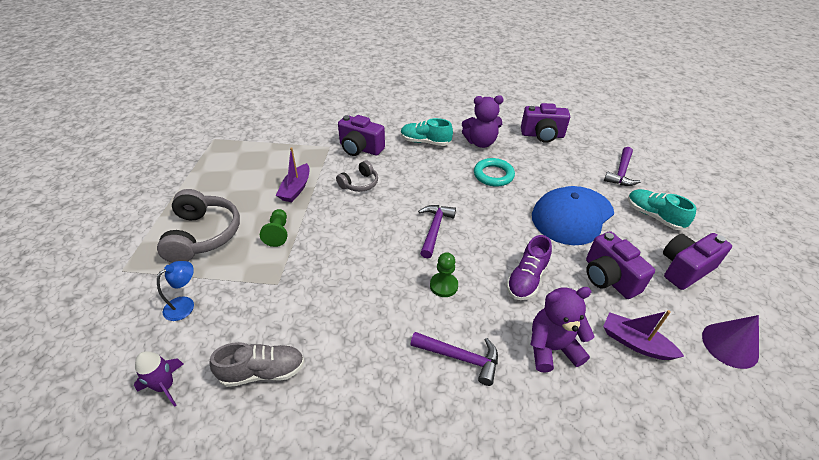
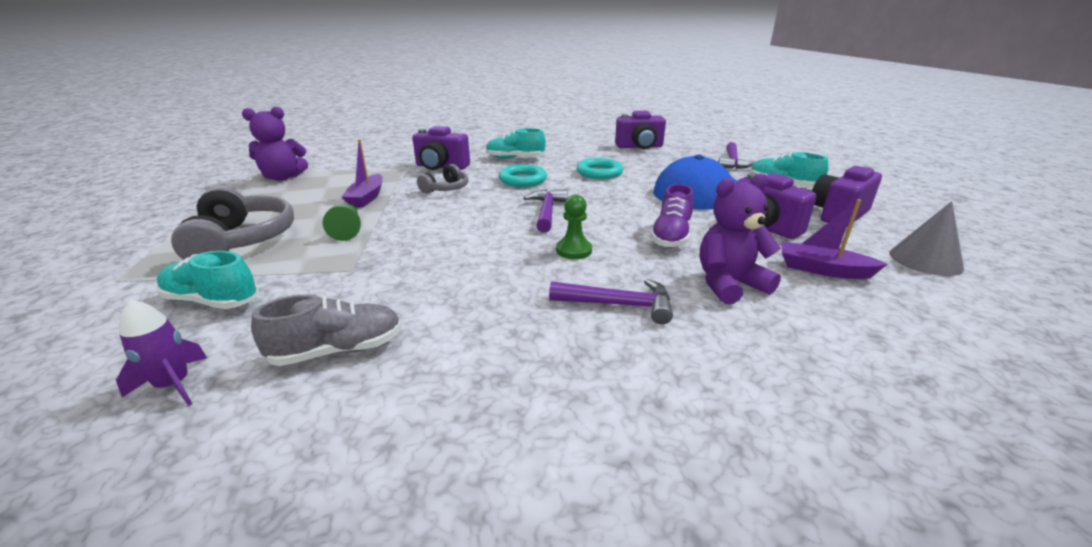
camera: 10 degrees left, 15 degrees down
(185, 305) = (212, 301): blue lamp -> turquoise shoe
(425, 178) = (522, 180): none -> turquoise ring
(480, 142) = (576, 155): purple teddy bear -> purple teddy bear (283, 177)
(730, 345) = (925, 260): purple cone -> grey cone

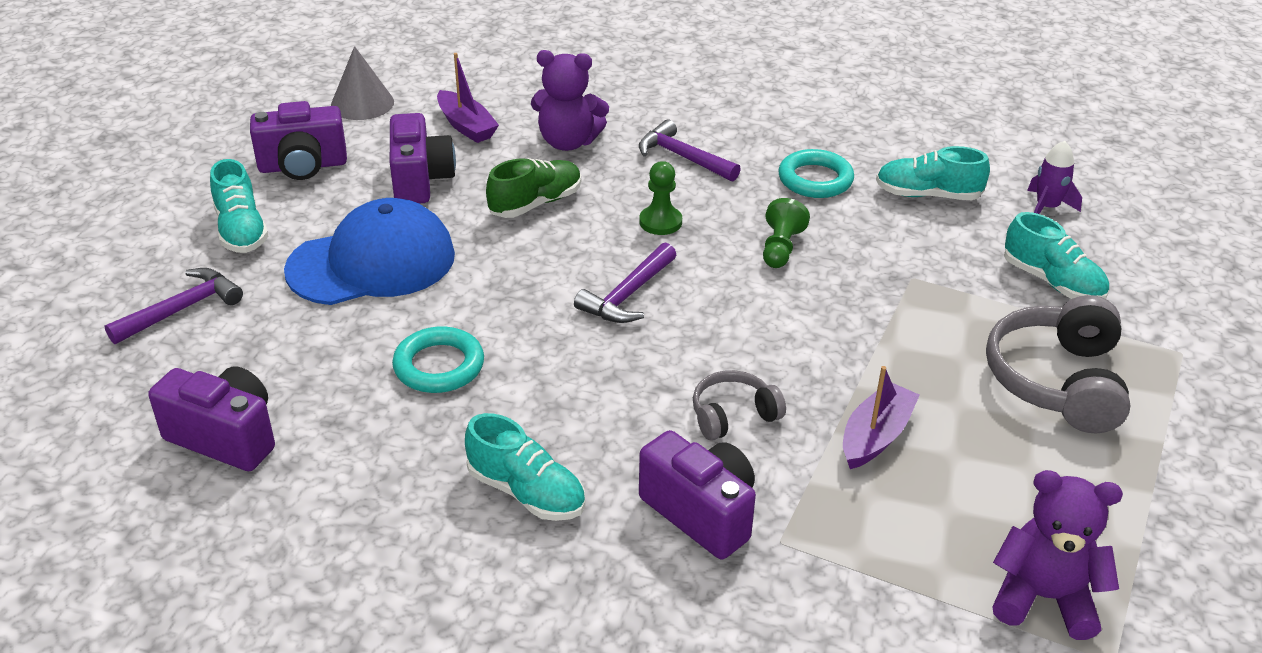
camera: 150 degrees left, 10 degrees up
(337, 350) = (927, 195): grey shoe -> turquoise shoe
(347, 231) = (913, 352): green pawn -> green pawn (780, 248)
(522, 180) = (587, 394): turquoise ring -> turquoise ring (815, 179)
(671, 236) = (535, 203): purple shoe -> green shoe

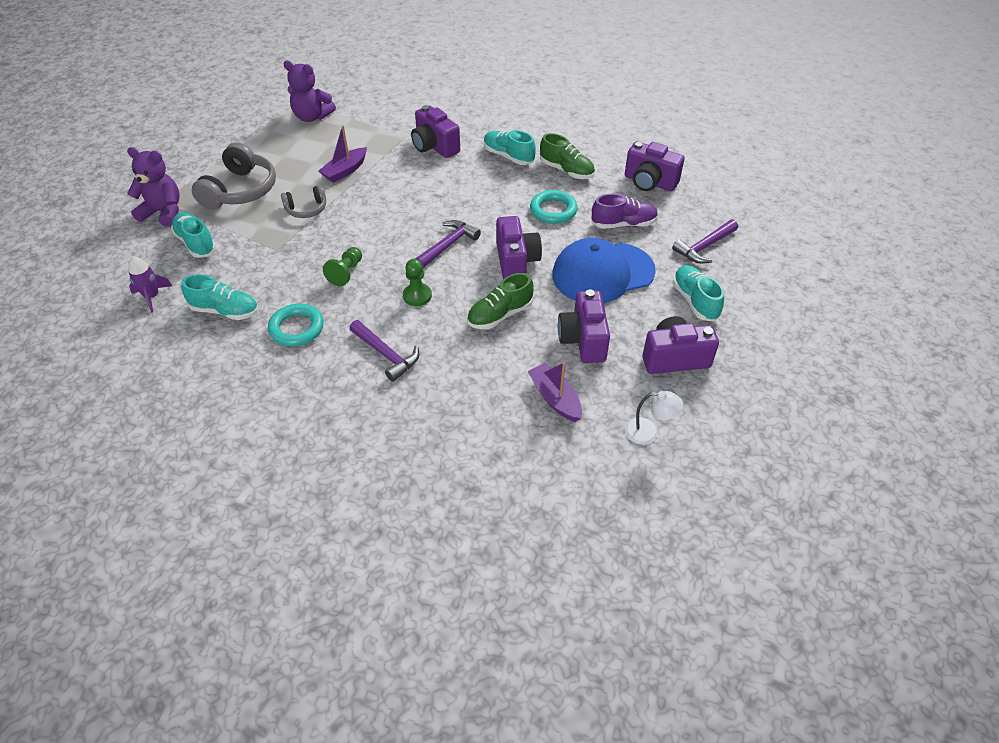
camera: 175 degrees left, 10 degrees up
(311, 344) = (623, 224): none -> purple shoe
(362, 103) = (648, 432): grey cone -> white lamp
(398, 459) = (566, 170): none -> green shoe
(511, 274) = (516, 261): none -> purple camera
(568, 142) = (472, 375): purple teddy bear -> purple teddy bear (163, 212)
(733, 415) = (408, 182): grey headphones -> grey headphones (306, 209)

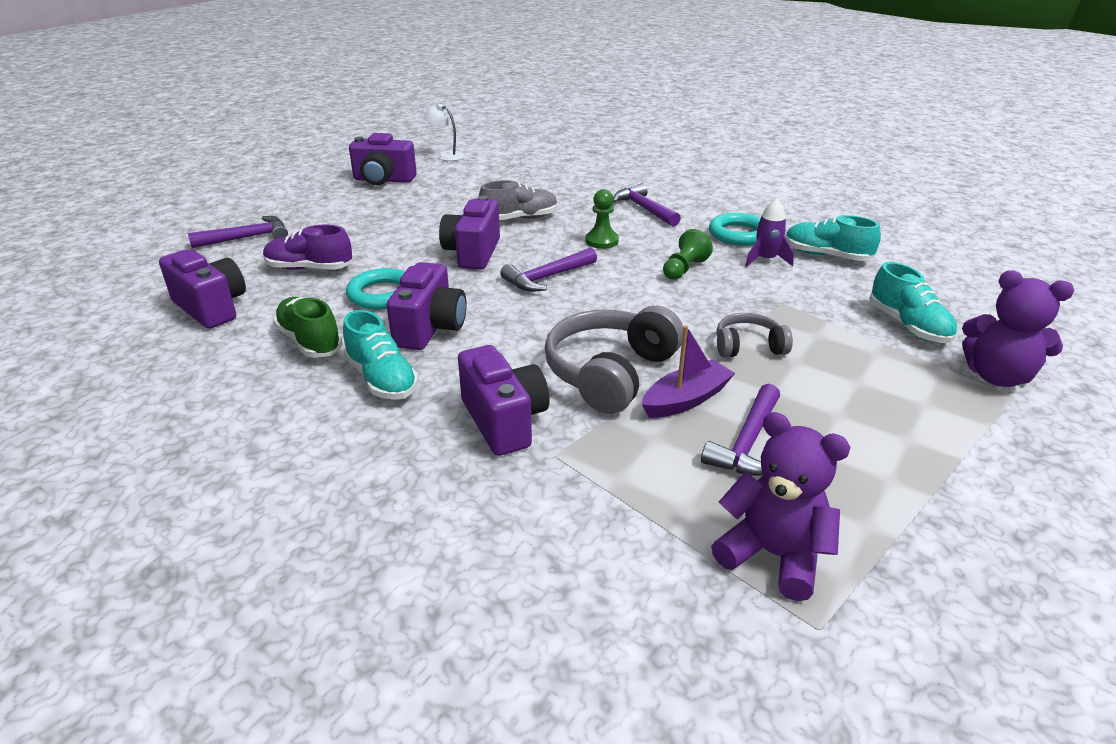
camera: 165 degrees left, 15 degrees down
(152, 296) = (929, 278): purple rocket -> purple rocket (766, 260)
(240, 190) = (876, 393): grey headphones -> grey headphones (610, 373)
(316, 155) = (747, 443): none -> purple hammer
(500, 315) = (519, 219): green shoe -> grey shoe
(555, 398) = (504, 174): purple boat -> none
(583, 340) = (452, 196): purple camera -> purple camera (430, 328)
(602, 273) = (385, 233): blue cap -> none
(695, 301) = (318, 205): turquoise shoe -> none

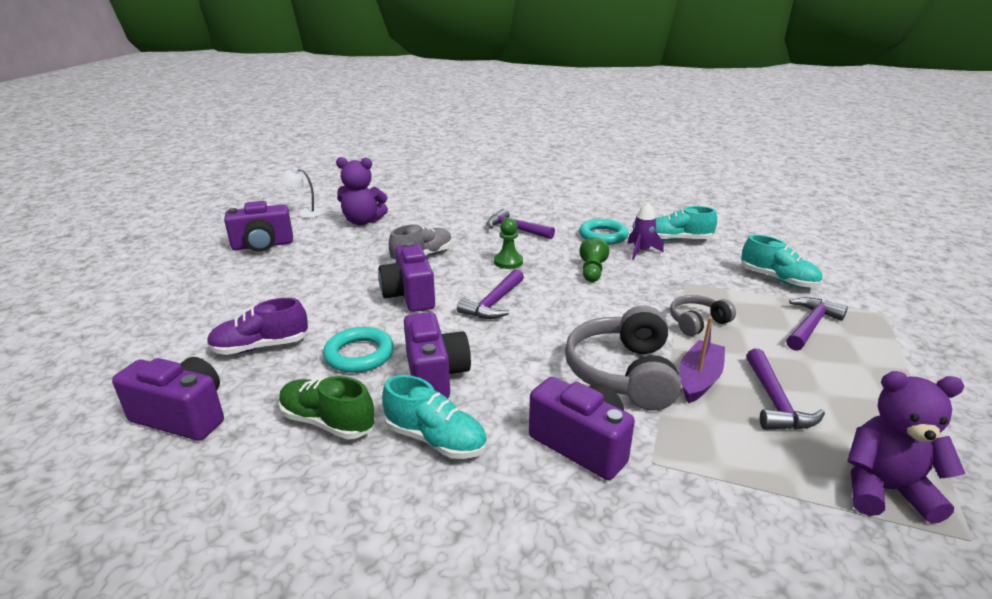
camera: 25 degrees left, 5 degrees down
(248, 238) = (163, 330): purple hammer -> purple hammer (810, 325)
(997, 376) = (862, 302): purple teddy bear -> purple teddy bear (363, 221)

